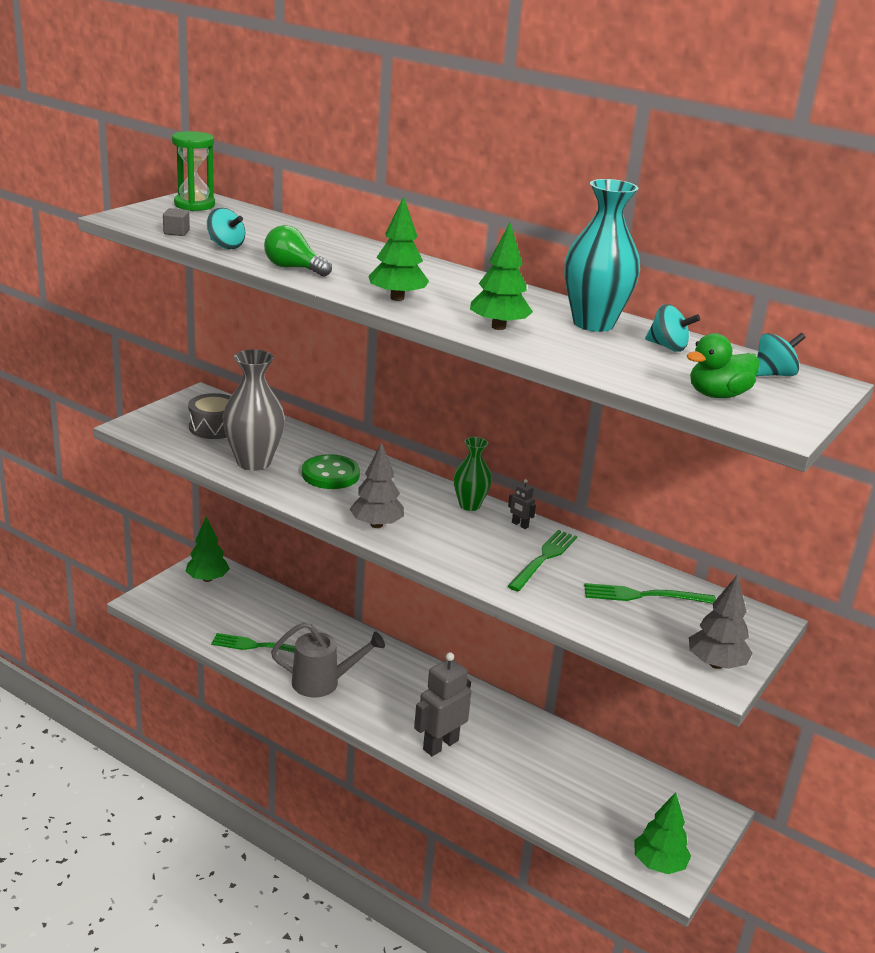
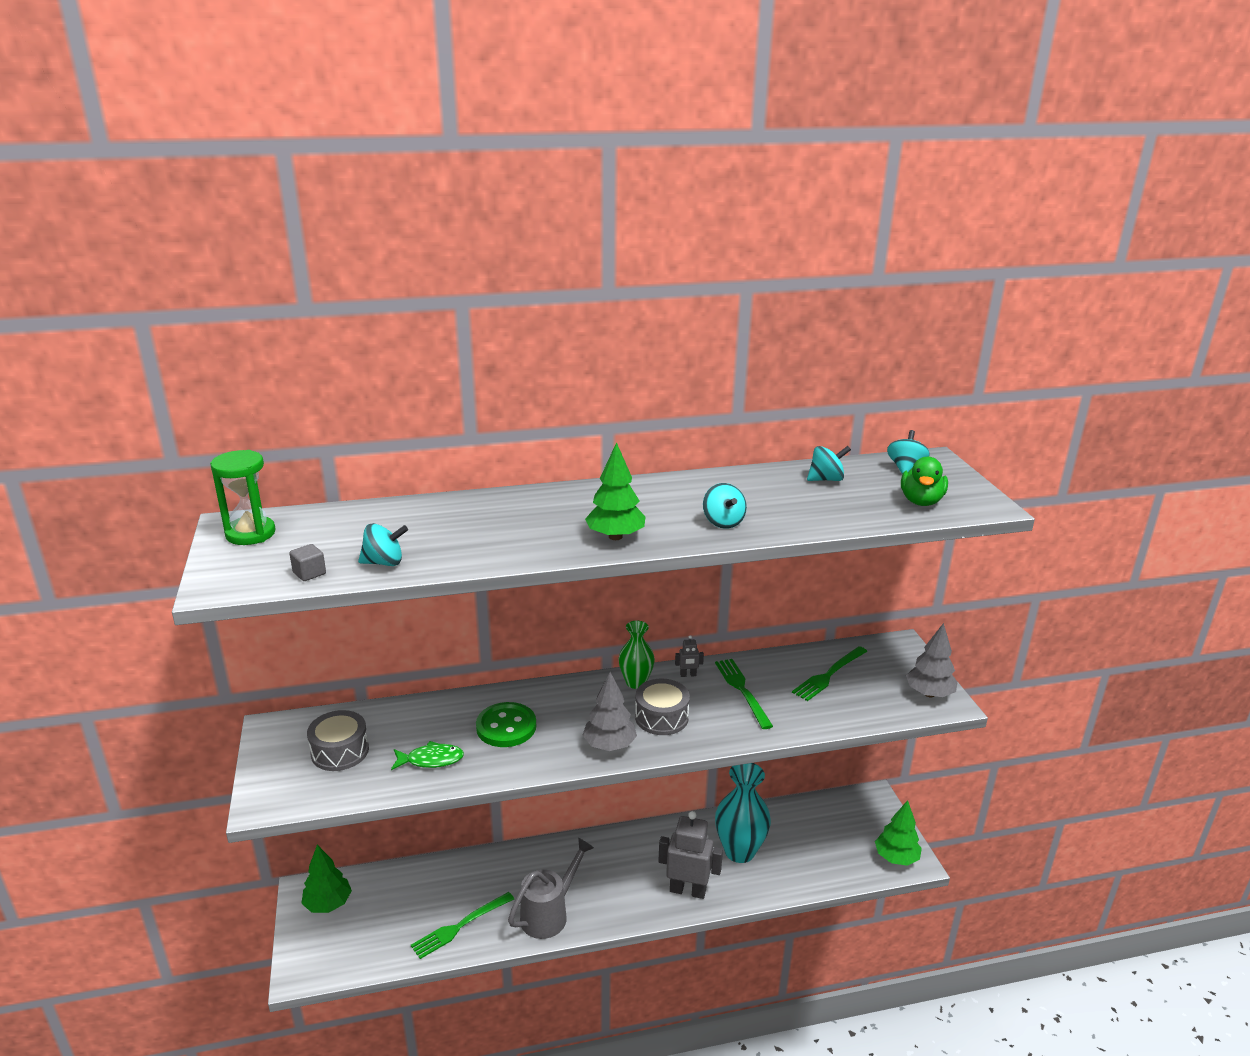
camera: 45 degrees left, 0 degrees up
(254, 462) = (431, 760): grey vase -> green fish
(293, 268) = (487, 553): green light bulb -> none
(440, 745) = (687, 890): grey robot -> grey robot turned 105 degrees clockwise
(446, 534) = (661, 717): none -> grey drum
(498, 327) = (723, 522): green tree -> turquoise spinning top
(593, 323) = (757, 485): turquoise vase -> turquoise vase (739, 851)

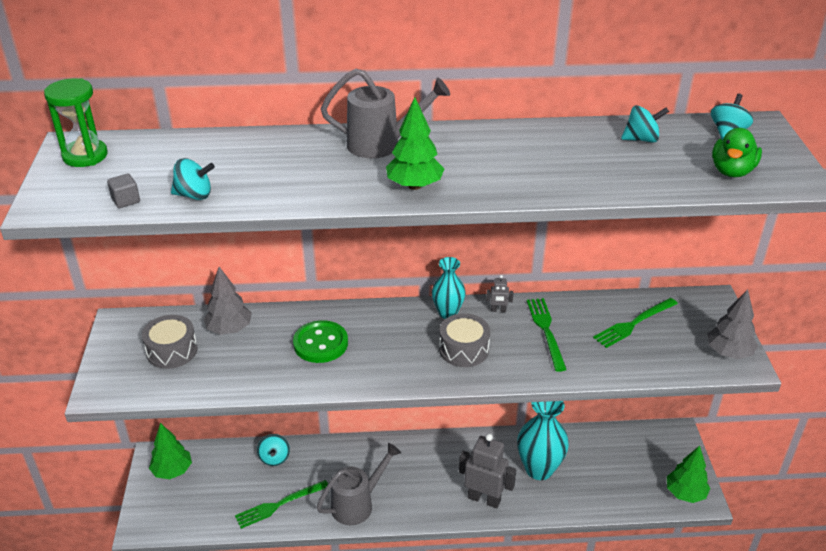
camera: 10 degrees right, 10 degrees up
(431, 760) = (248, 367): green fish -> none
(569, 501) = (382, 144): none -> grey watering can
(609, 745) = (410, 371): grey tree -> grey tree (229, 329)
(636, 682) = (447, 313): green vase -> turquoise vase
(723, 522) = (523, 178): turquoise spinning top -> turquoise spinning top (274, 458)

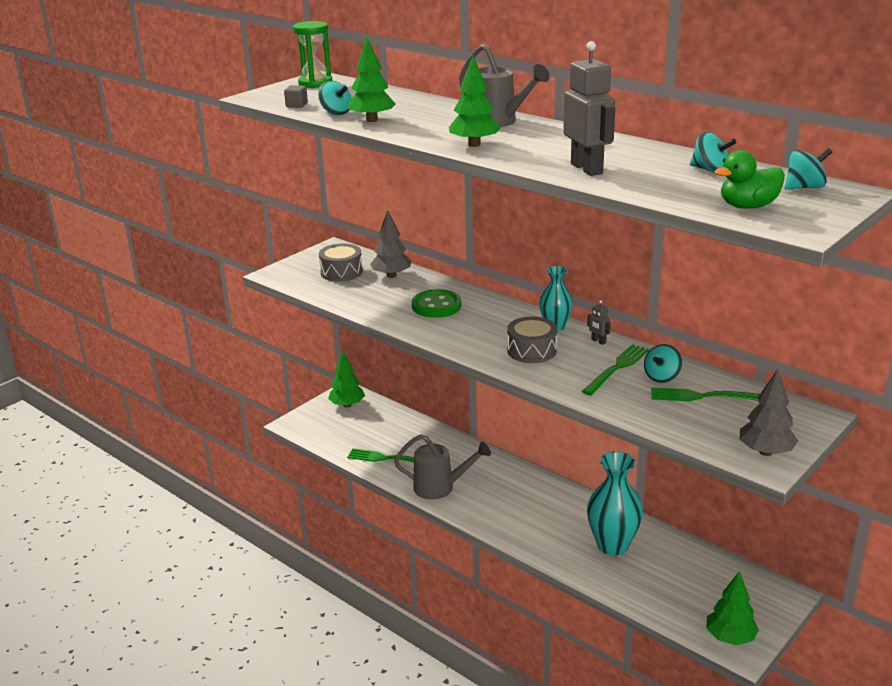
camera: 45 degrees right, 10 degrees down
(254, 191) = (372, 120): none -> green tree
(274, 458) = (419, 432): turquoise spinning top -> turquoise spinning top (662, 377)
(484, 499) = (539, 537): grey robot -> grey robot (587, 169)

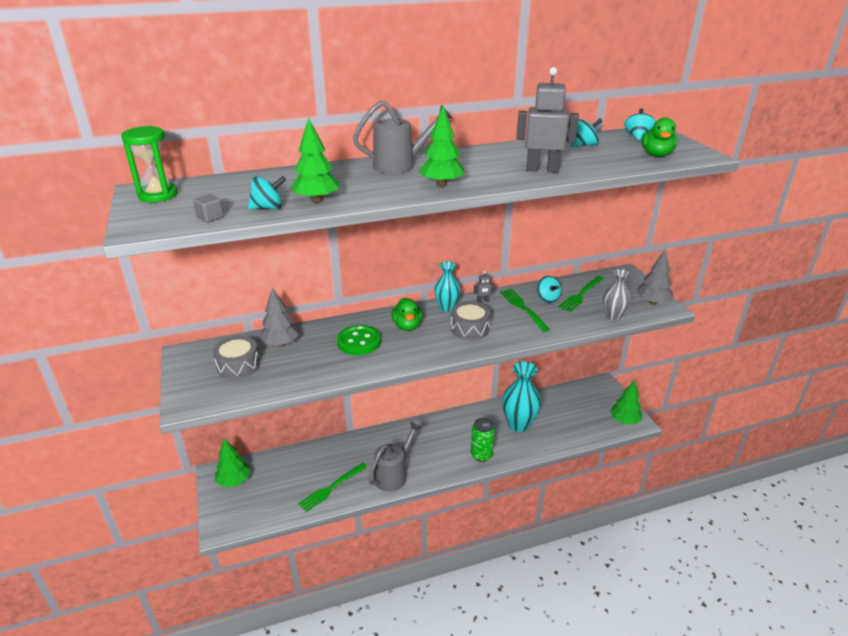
camera: 60 degrees left, 5 degrees up
(493, 318) = (407, 326): none -> green duck
(529, 535) = (481, 455): none -> green can
(685, 430) = (613, 316): none -> grey vase

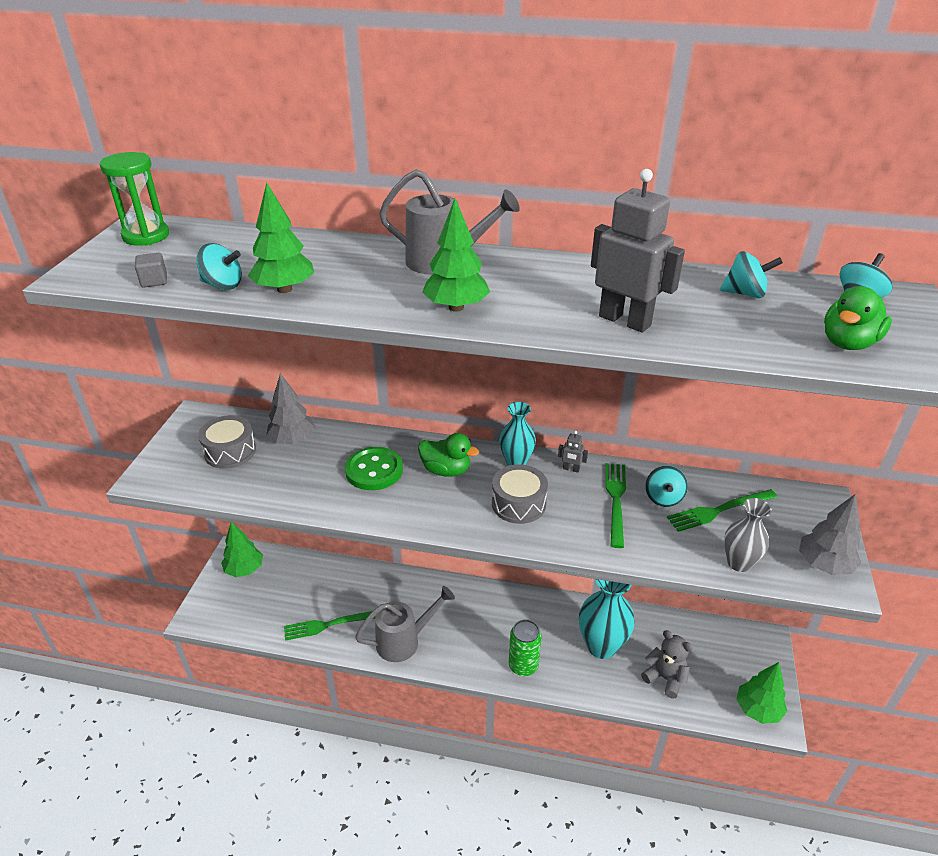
camera: 30 degrees right, 5 degrees up
(407, 326) = (446, 470): green duck -> green duck turned 90 degrees counterclockwise
(566, 426) = (665, 678): none -> grey teddy bear

